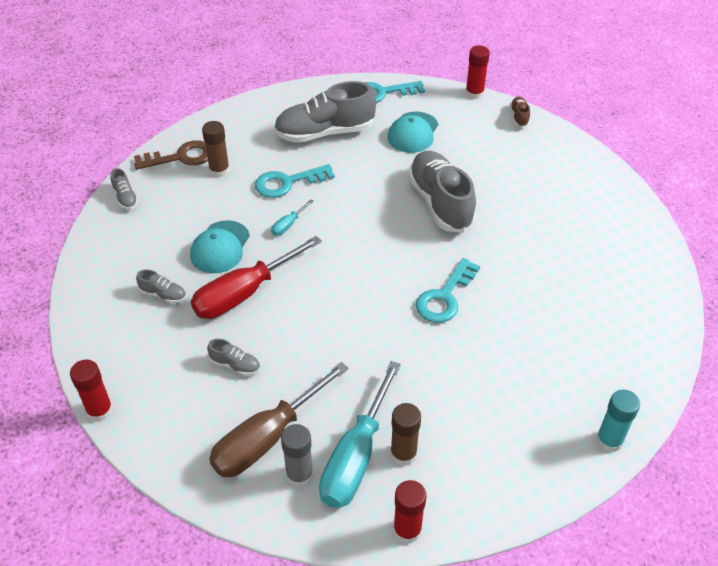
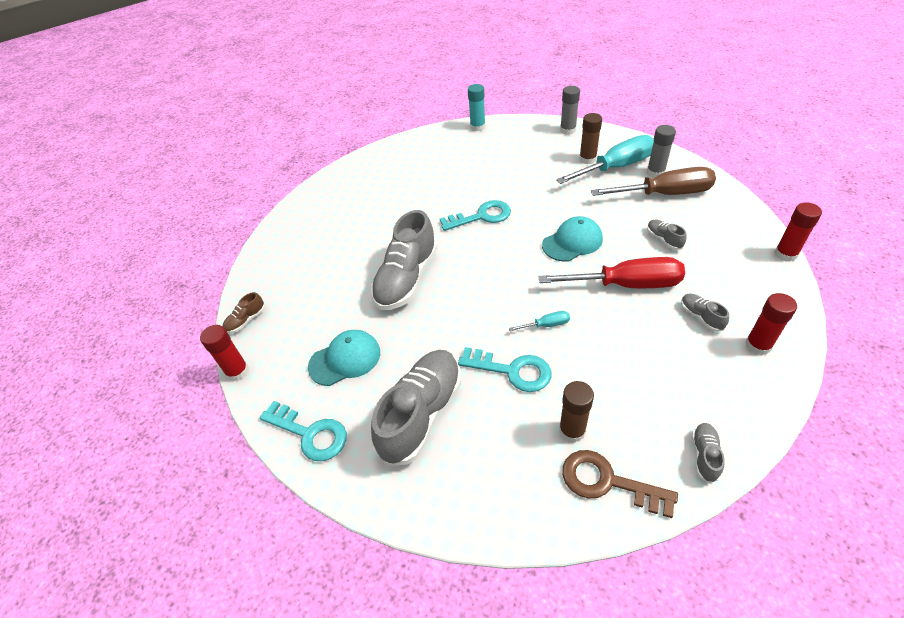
camera: 135 degrees left, 0 degrees up
(220, 247) = (624, 335): turquoise cap -> turquoise cap (572, 242)
(325, 133) = (422, 414): grey shoe -> grey shoe turned 90 degrees counterclockwise
(407, 530) = (612, 135): red glue stick -> red glue stick (758, 345)
(479, 506) = (568, 130): none -> grey glue stick

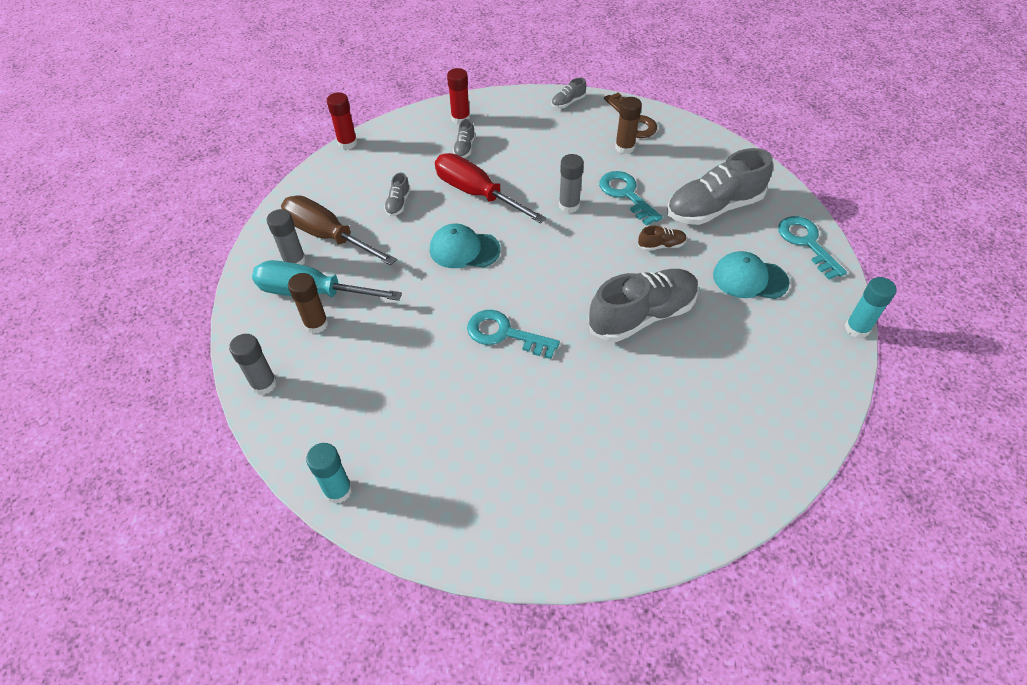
camera: 145 degrees left, 5 degrees up
(237, 371) = (857, 328): red glue stick -> turquoise glue stick
(246, 320) = (834, 379): brown shoe -> brown shoe (661, 245)
(546, 325) = (569, 205): turquoise screwdriver -> grey glue stick

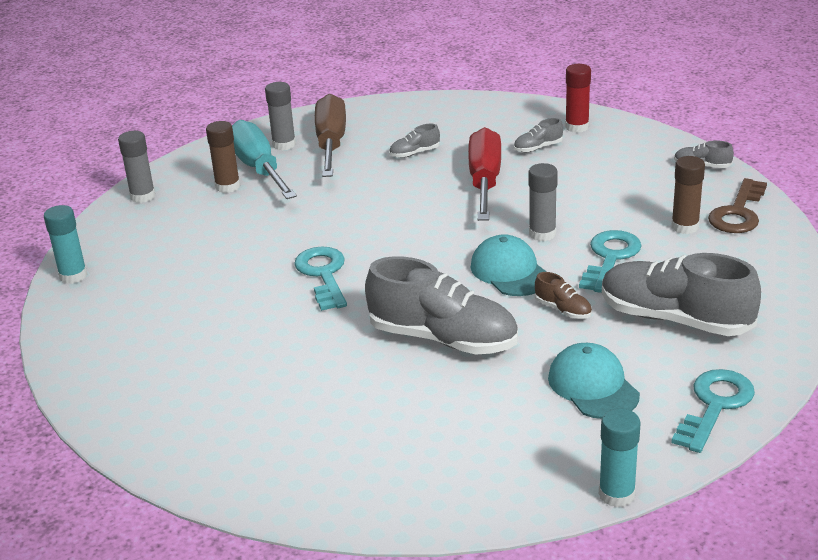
camera: 55 degrees right, 20 degrees down
(347, 143) = (456, 96): red glue stick -> none
(464, 249) = (401, 209): turquoise cap -> turquoise cap (510, 271)

